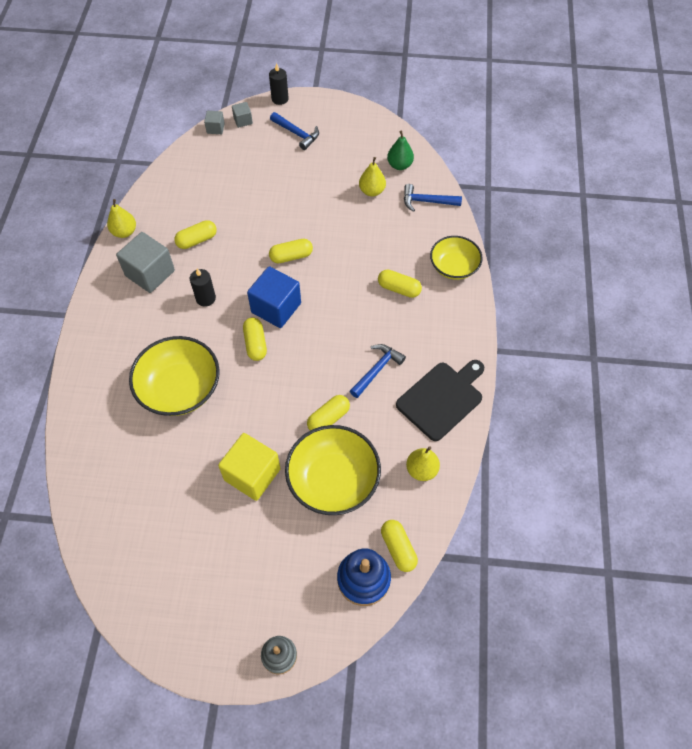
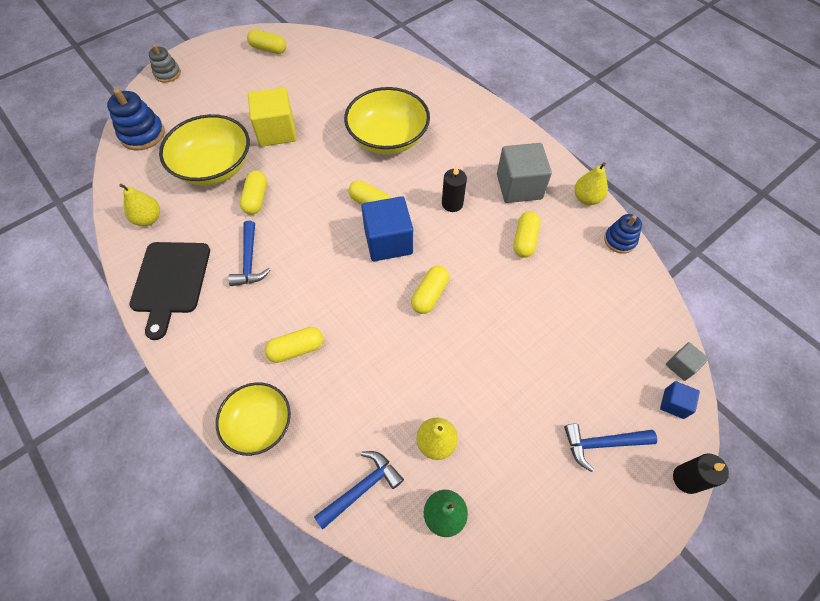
camera: 135 degrees right, 0 degrees up
(147, 196) = (619, 240): none -> blue stacking toy
(243, 120) = (674, 403): grey cube -> blue cube
(398, 548) = (130, 164): yellow capsule -> yellow capsule (268, 49)

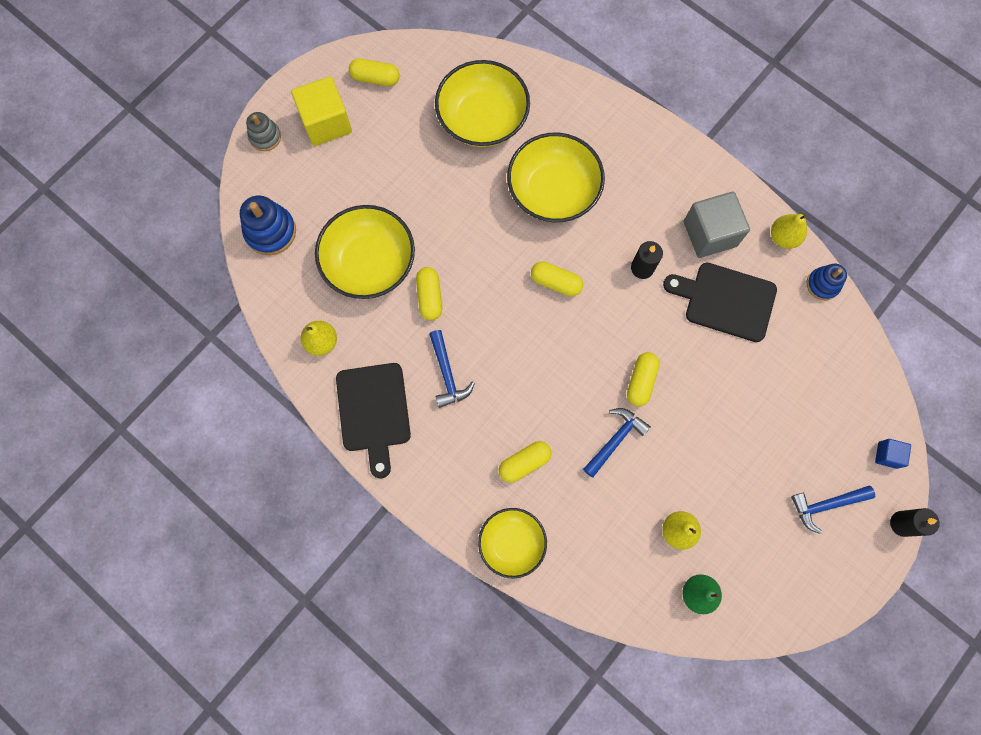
camera: 10 degrees left, 15 degrees up
(276, 131) = (424, 202): yellow cube -> yellow cube (326, 123)
(344, 84) = (482, 119): none -> yellow bowl
(362, 488) = (621, 583): blue hammer -> blue hammer (615, 440)
(388, 241) = (585, 326): blue cube -> none
(524, 240) = (725, 301): yellow capsule -> black cutting board
(681, 366) = (892, 415): grey cube -> none

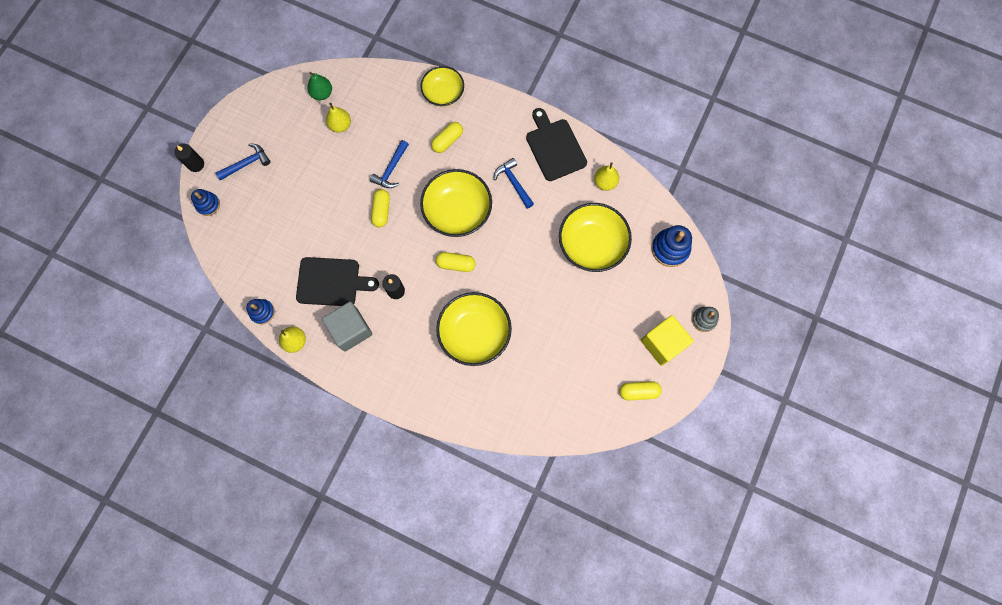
camera: 165 degrees right, 0 degrees up
(430, 297) = (541, 231): yellow capsule -> none
(482, 119) = (544, 378): yellow bowl -> yellow bowl (457, 211)
(887, 455) = (208, 204): blue cube -> blue stacking toy

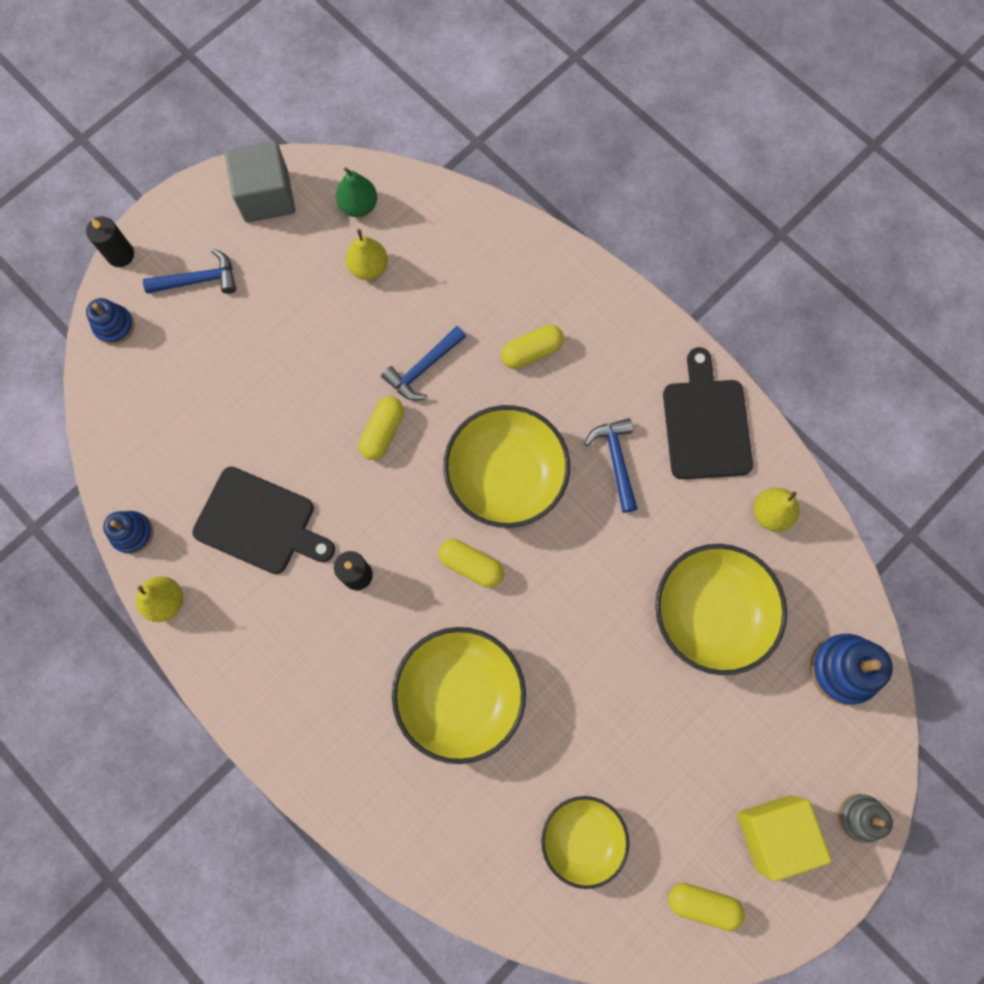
camera: 20 degrees right, 0 degrees up
(351, 330) = (261, 614): grey cube -> grey cube (266, 196)
(443, 93) = (553, 270): yellow bowl -> yellow bowl (582, 838)

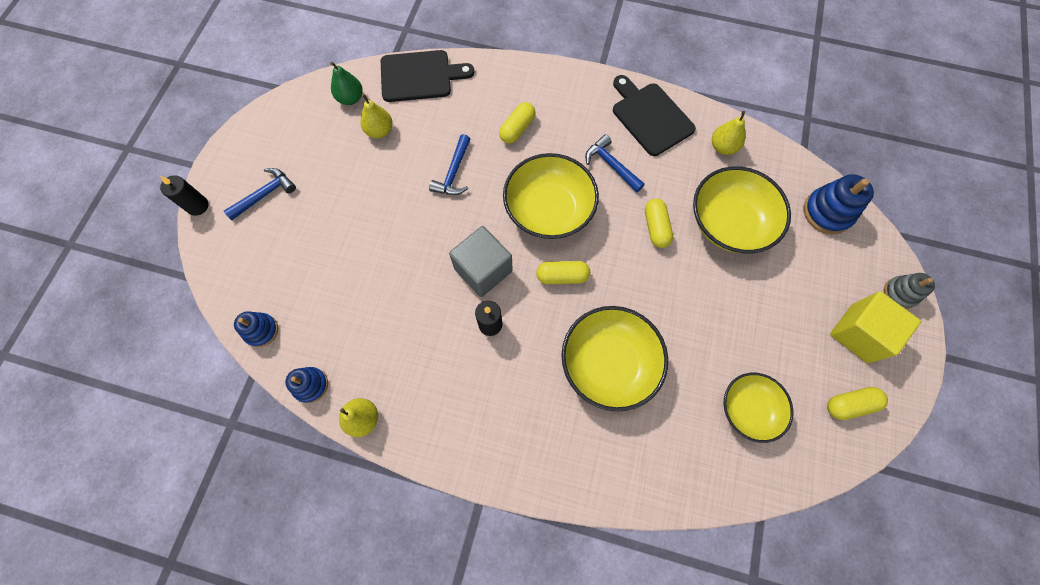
camera: 30 degrees left, 5 degrees down
(114, 326) = (219, 253): blue stacking toy -> blue stacking toy (261, 330)
(259, 522) = (401, 327): black cutting board -> black cutting board (420, 76)
(266, 196) = (284, 121): grey cube -> grey cube (483, 270)
(383, 432) = (451, 225): yellow capsule -> yellow capsule (656, 227)

